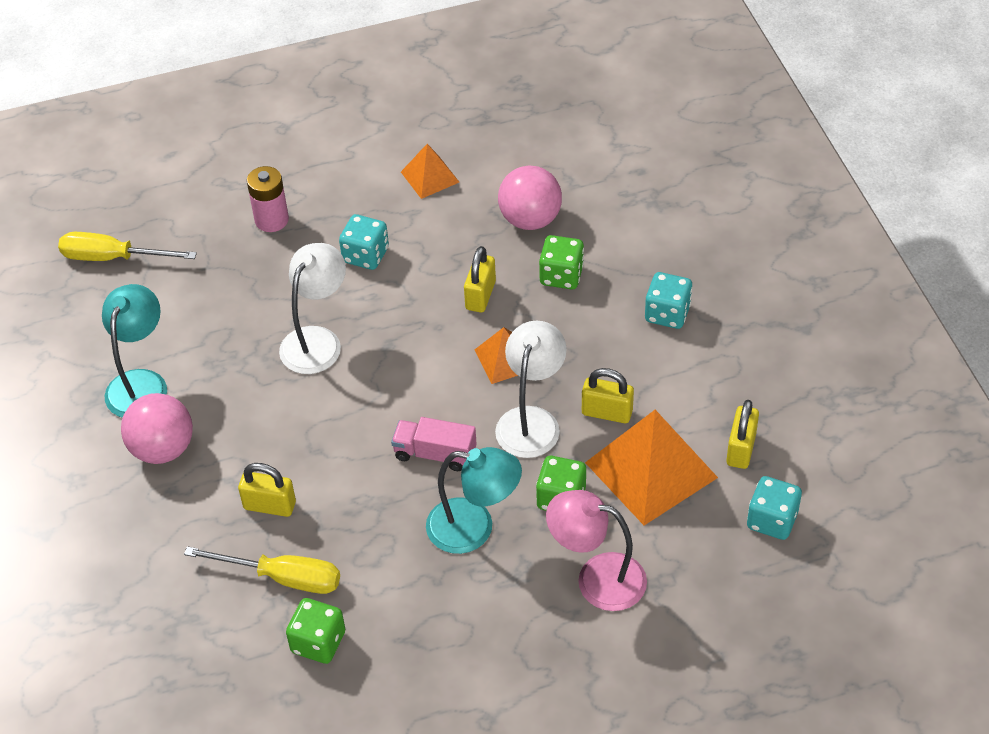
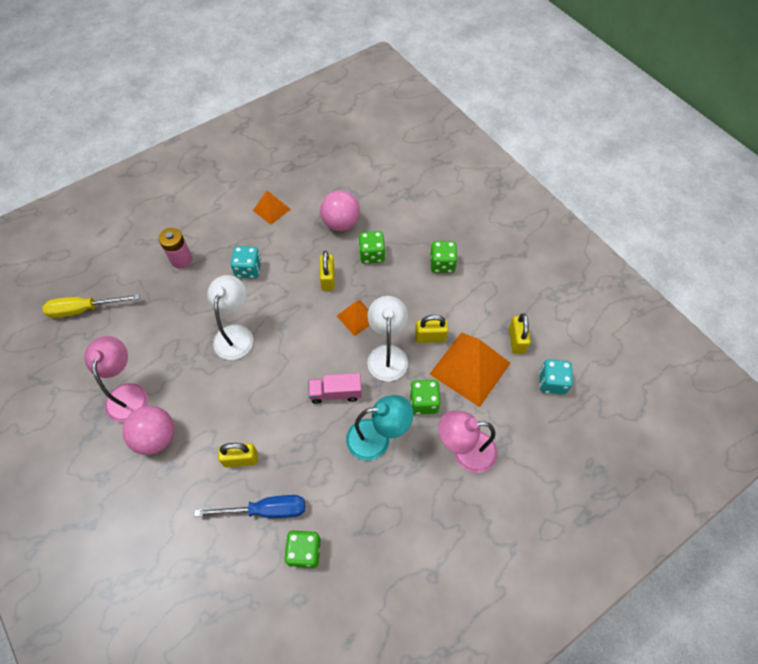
camera: 20 degrees left, 10 degrees up
(141, 383) = (128, 394): turquoise lamp -> pink lamp
(283, 578) = (266, 510): yellow screwdriver -> blue screwdriver
(667, 313) = (442, 264): turquoise dice -> green dice

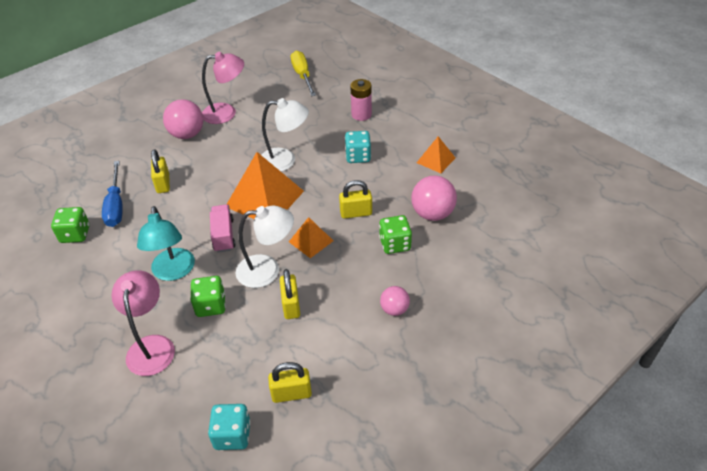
camera: 85 degrees right, 15 degrees down
(442, 264) = (394, 309): green dice -> pink ball
(470, 368) = (252, 346): orange pyramid -> orange pyramid (265, 199)

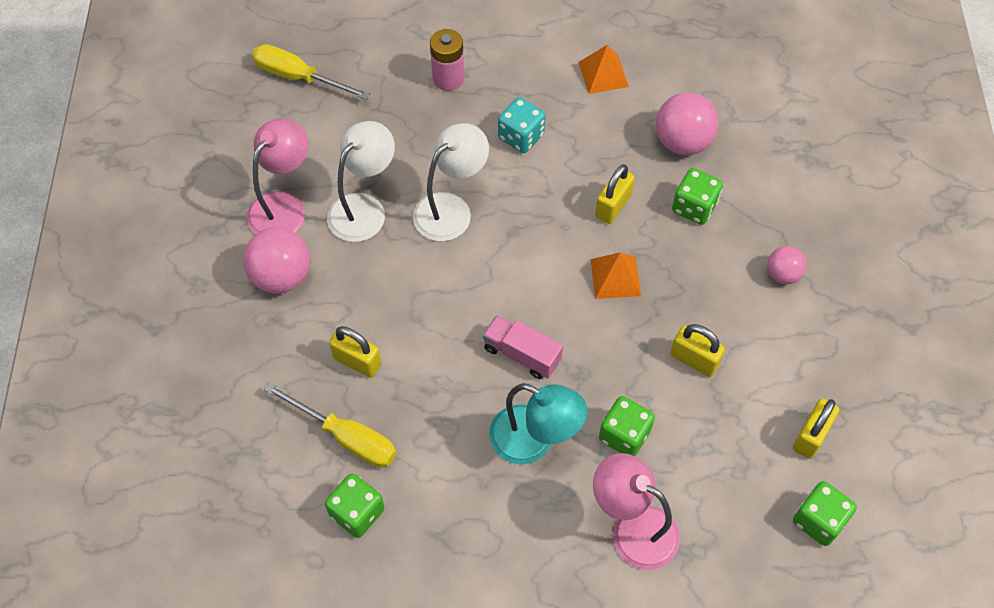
camera: 50 degrees left, 15 degrees up
(116, 205) = (346, 437): blue screwdriver -> yellow screwdriver
(232, 435) = (818, 520): turquoise dice -> green dice
(265, 199) = (499, 274): orange pyramid -> none
(267, 270) = (621, 347): white lamp -> white lamp (364, 208)

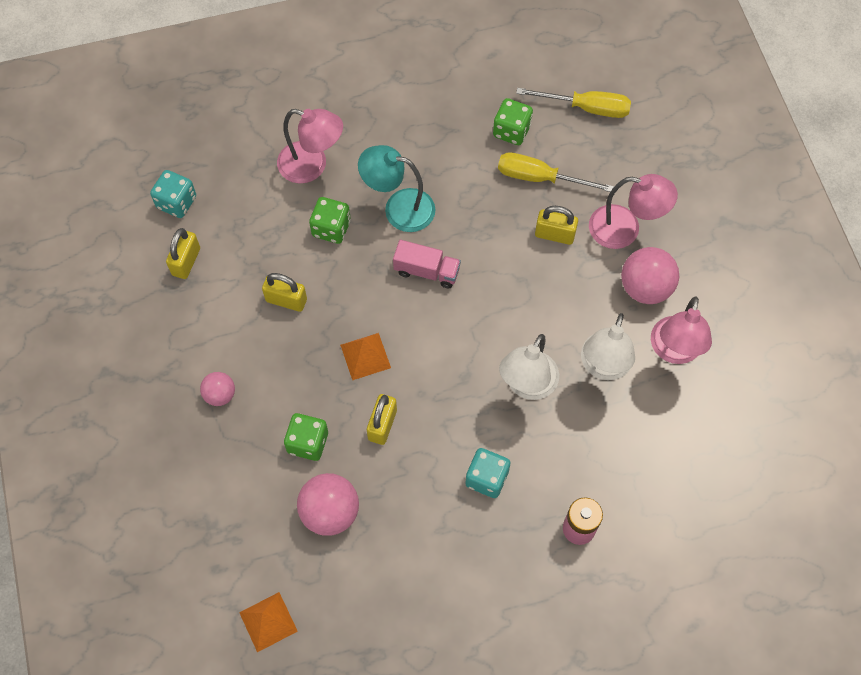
camera: 165 degrees right, 5 degrees up
(273, 347) = (625, 229): none -> pink lamp
(298, 77) = (725, 491): yellow screwdriver -> yellow screwdriver (586, 108)
(603, 74) = (425, 575): orange pyramid -> orange pyramid (268, 622)
(818, 520) = (176, 202): green dice -> turquoise dice

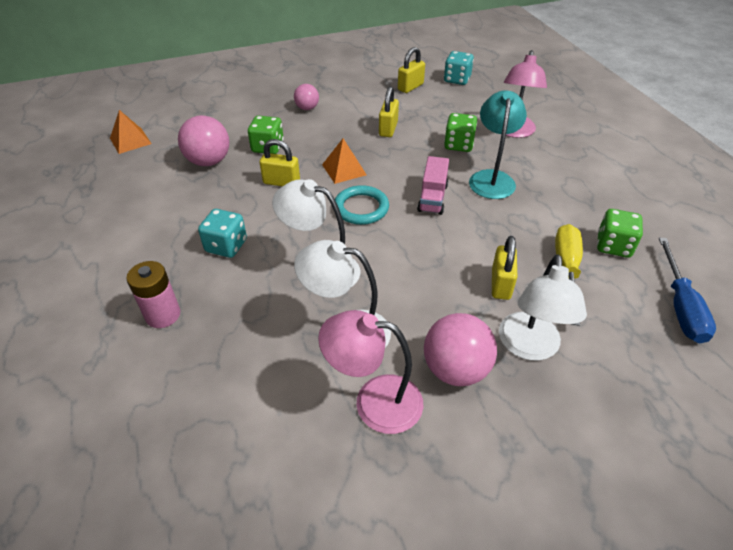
camera: 85 degrees right, 20 degrees down
(186, 261) = (410, 87): yellow padlock -> yellow padlock turned 60 degrees counterclockwise
(437, 343) = (361, 208): none -> turquoise ring
(586, 108) = (680, 306): yellow screwdriver -> blue screwdriver
(625, 229) = (529, 347): pink lamp -> white lamp

